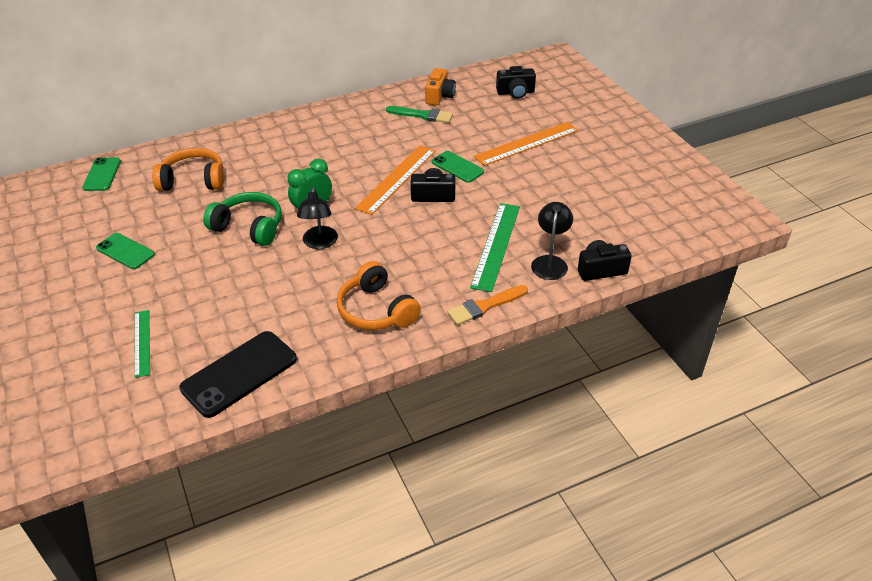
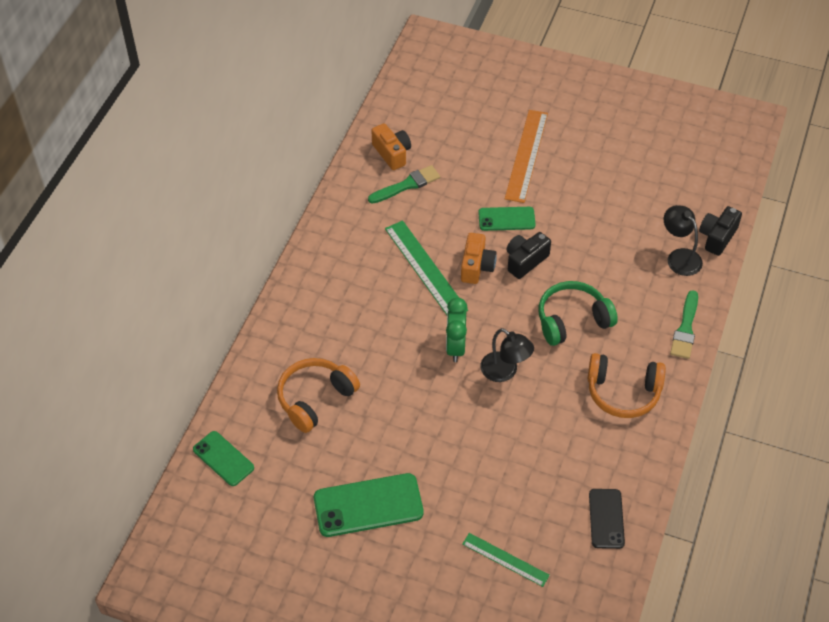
camera: 45 degrees left, 10 degrees up
(125, 251) = (368, 505): green phone -> green phone, size x1.63
(239, 374) = (606, 518): black phone -> black phone, size x0.61
(249, 227) = (431, 402): green headphones -> green headphones (572, 320)
(396, 179) = (476, 266): orange ruler -> orange camera
(485, 306) = (685, 329): orange brush -> green brush
(496, 245) = (628, 271): green ruler -> green ruler (425, 269)
(515, 92) = (448, 105): black camera -> none

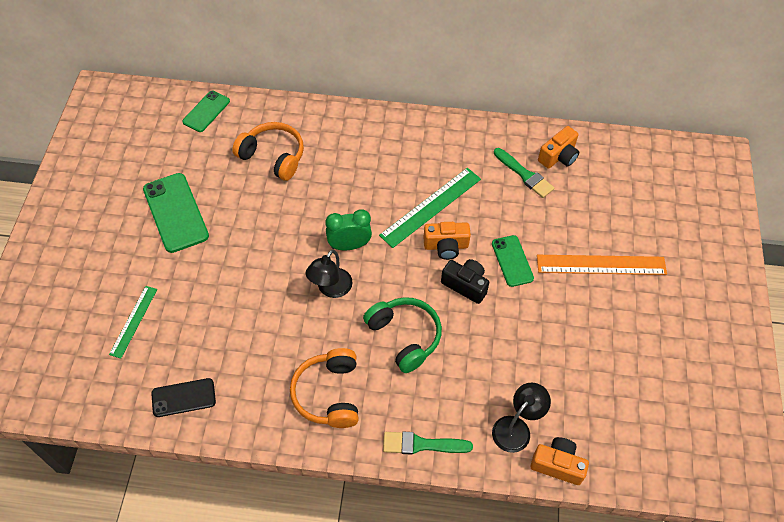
camera: 75 degrees right, 5 degrees up
(717, 237) = (557, 464): black camera -> orange camera

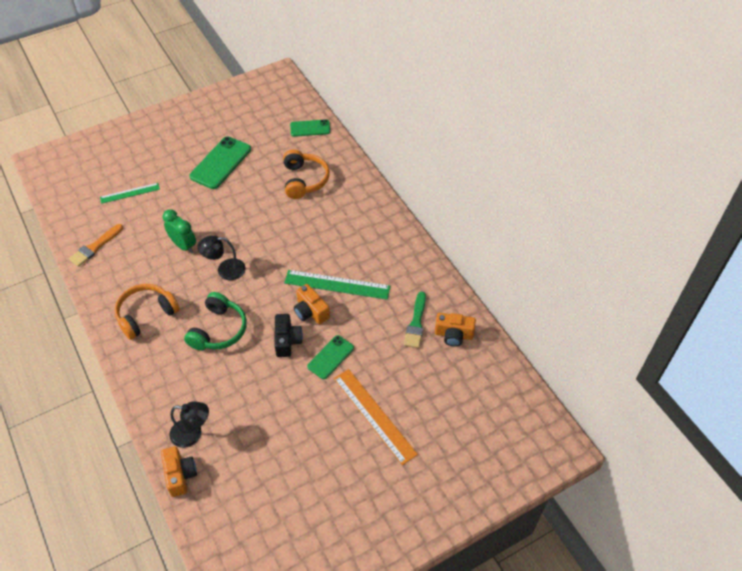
camera: 55 degrees right, 5 degrees down
(183, 398) = (95, 247): black phone -> orange brush
(349, 245) = (267, 259): green clock -> green clock (183, 245)
(422, 444) = (143, 386): green brush -> none

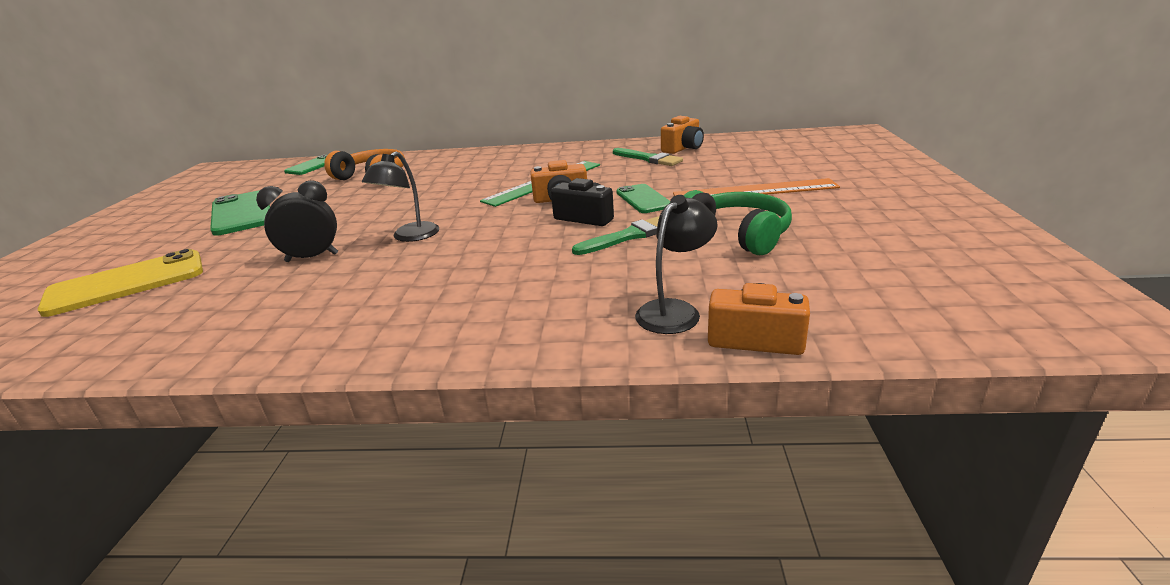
camera: 55 degrees left, 25 degrees down
(95, 247) = (145, 337): orange brush -> none
(130, 193) = (126, 283): green ruler -> yellow phone
(146, 315) = (377, 311): orange headphones -> none
(183, 245) = (312, 258): green clock -> black clock
(219, 330) = (502, 257): green headphones -> green headphones (737, 235)
(269, 376) = (629, 236): none -> green brush

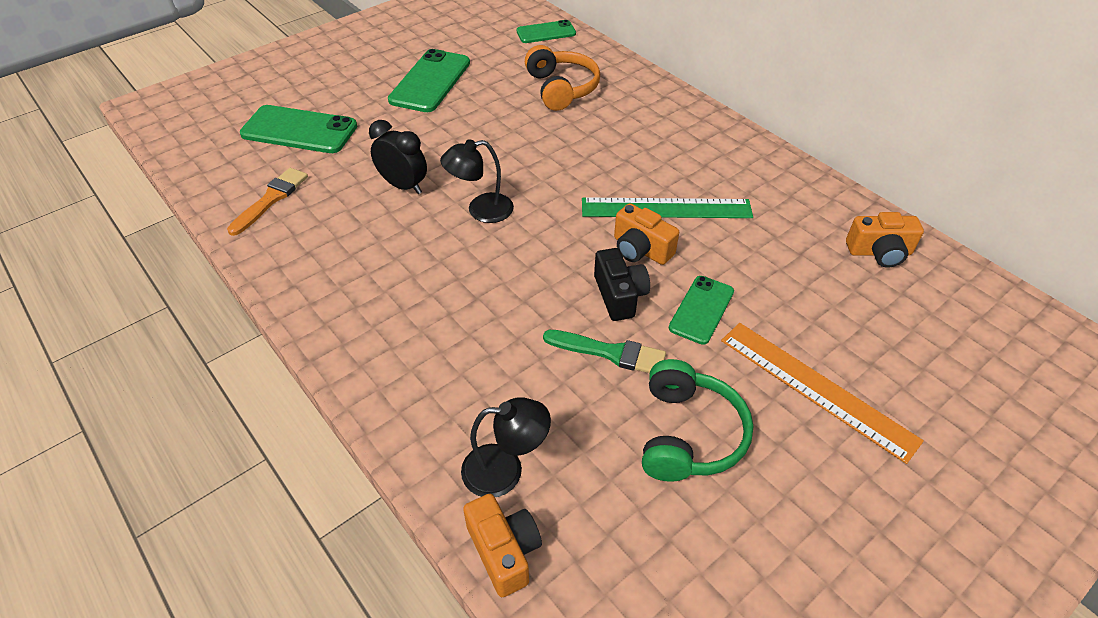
camera: 45 degrees right, 20 degrees up
(126, 283) = (299, 130): yellow phone -> green phone
(161, 326) = (271, 199): none -> orange brush
(648, 159) = (813, 244): green brush -> none

